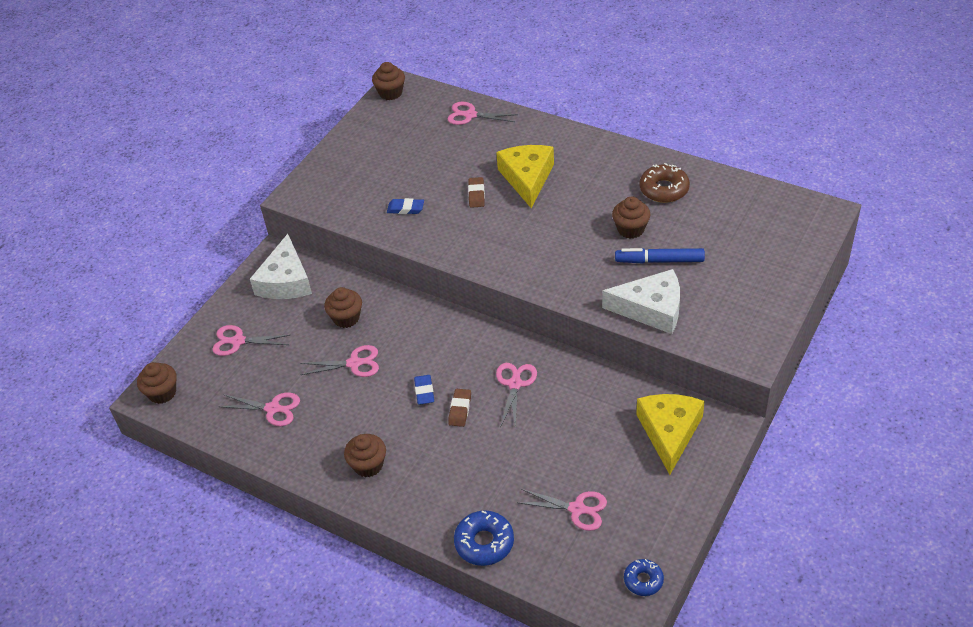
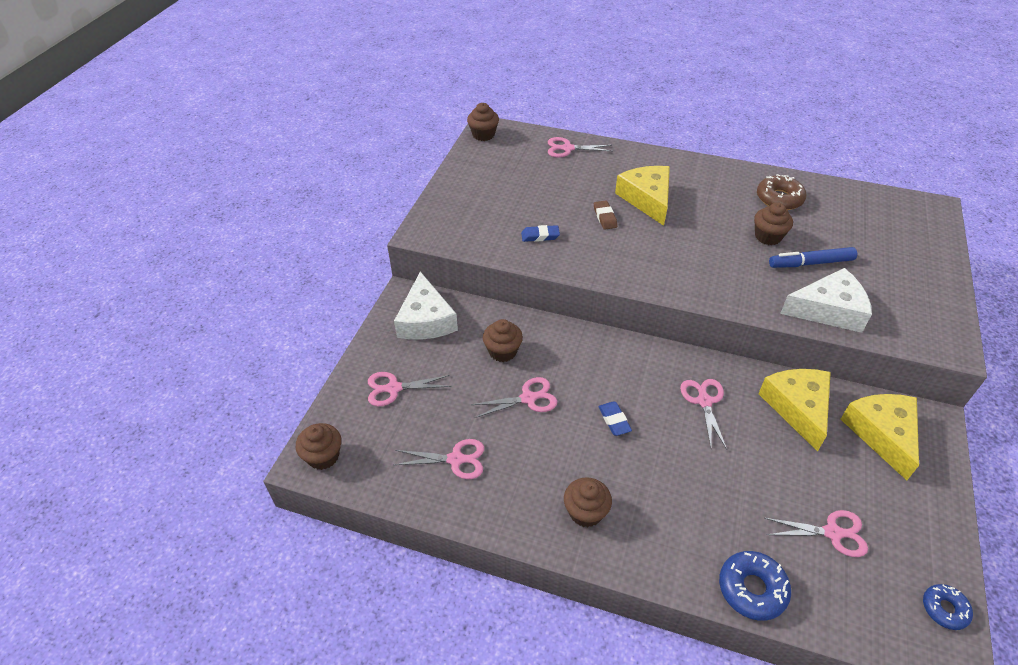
camera: 15 degrees left, 0 degrees up
(460, 409) = (659, 435): brown eraser -> none
(600, 400) = (797, 407): none -> yellow cheese

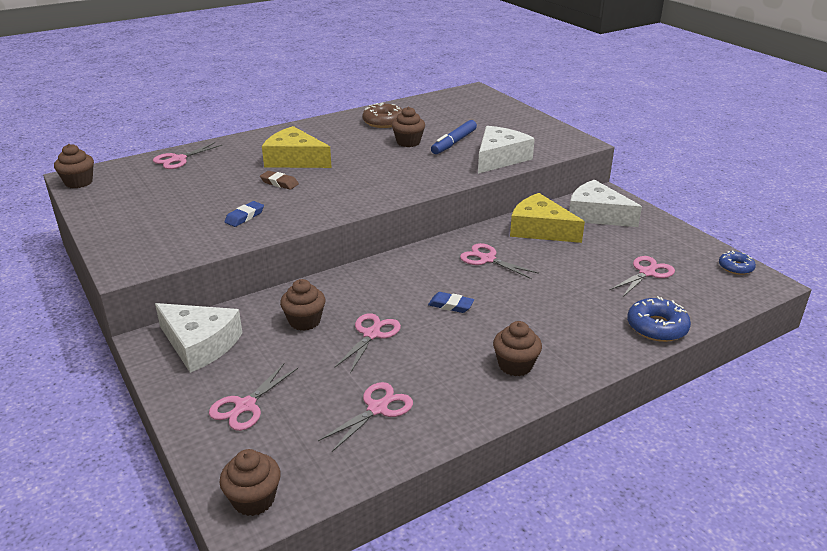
camera: 50 degrees left, 15 degrees down
(882, 434) = (596, 215): yellow cheese -> white cheese

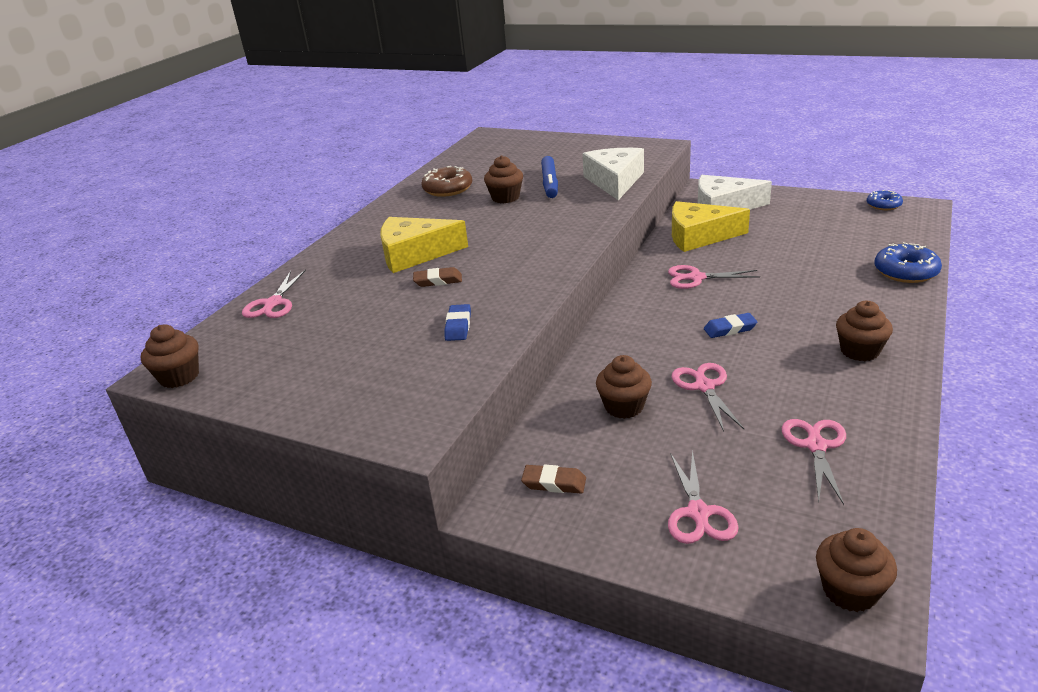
camera: 30 degrees left, 0 degrees up
(200, 344) = (554, 483): white cheese -> brown eraser
(647, 273) = (832, 235): pink scissors -> none

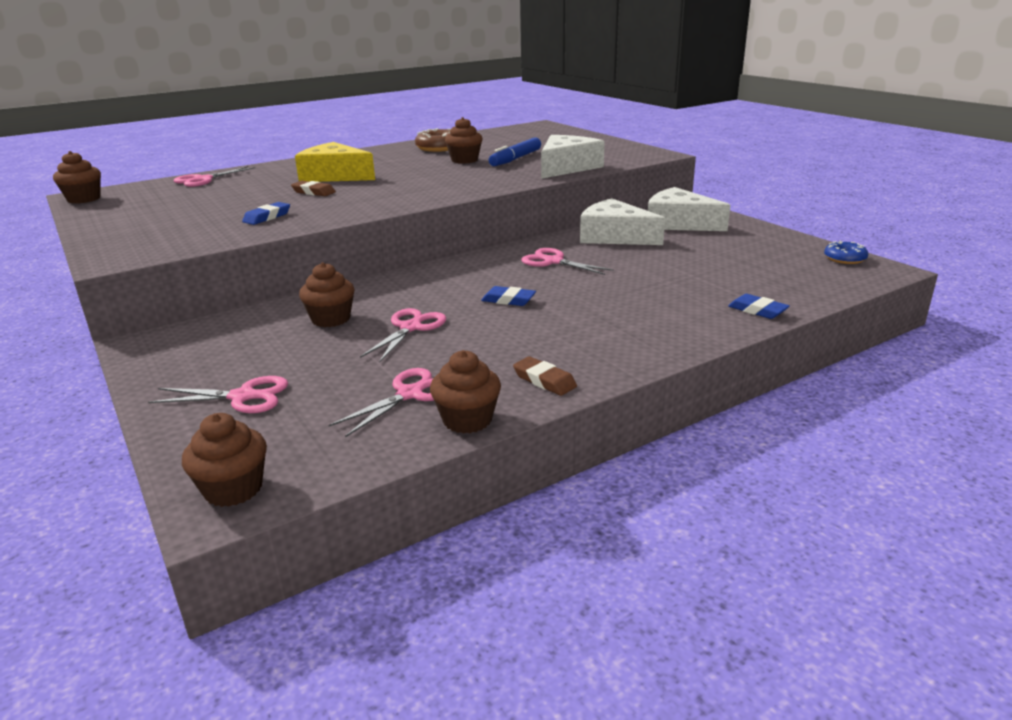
camera: 30 degrees right, 5 degrees down
(554, 483) = (199, 343): brown eraser -> brown eraser (544, 380)
(698, 513) = (242, 397): pink scissors -> pink scissors turned 120 degrees counterclockwise
(699, 236) = (614, 236): yellow cheese -> white cheese
(859, 351) = (585, 349): brown cupcake -> brown cupcake (467, 420)
(905, 272) = (757, 310): blue donut -> blue eraser

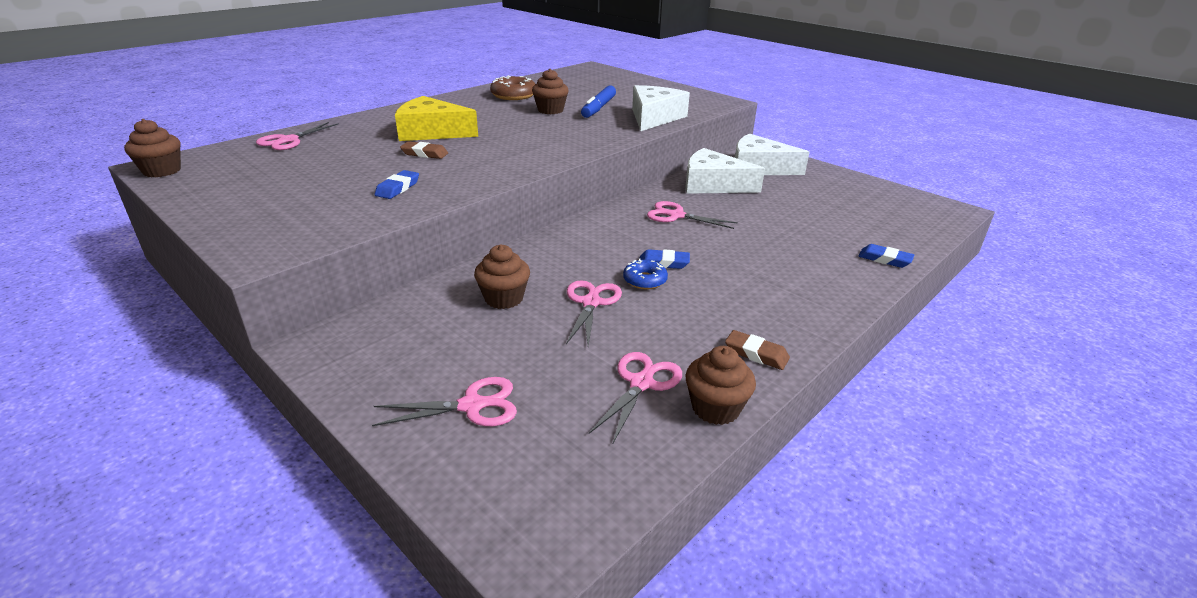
camera: 15 degrees left, 5 degrees up
(233, 489) = (537, 527): brown cupcake -> none
(844, 259) = (916, 200): blue donut -> blue donut (644, 280)

